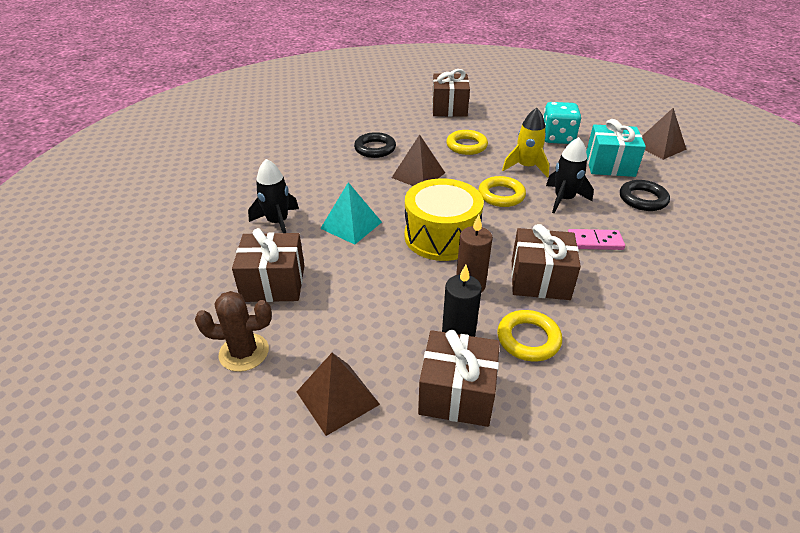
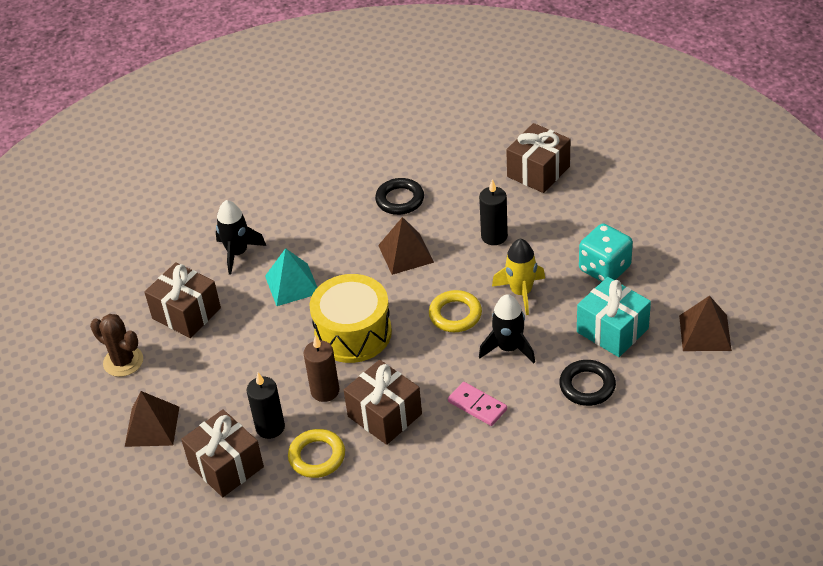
camera: 40 degrees right, 5 degrees up
(466, 146) = (494, 236): yellow ring -> black candle

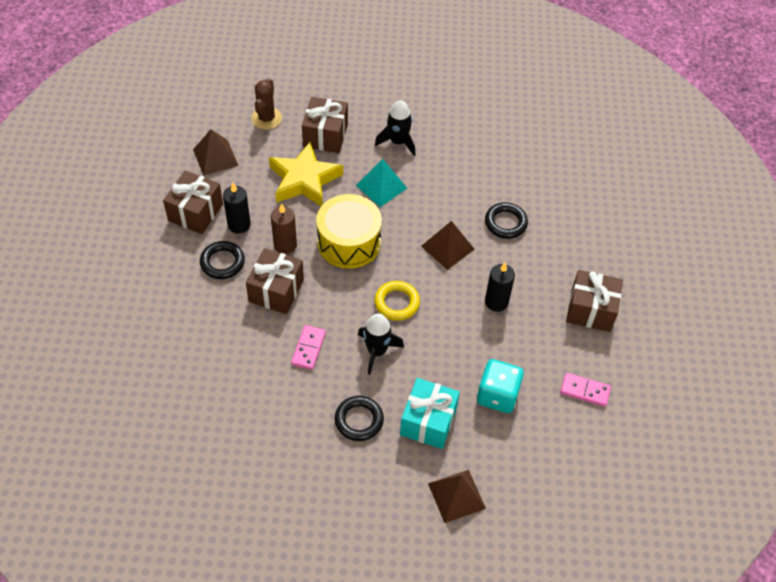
camera: 60 degrees right, 10 degrees up
(240, 349) = (304, 180): none -> yellow star
(317, 456) = (222, 262): yellow ring -> black ring
(521, 292) = (441, 341): yellow rocket -> none
(627, 205) = (585, 391): none -> pink domino

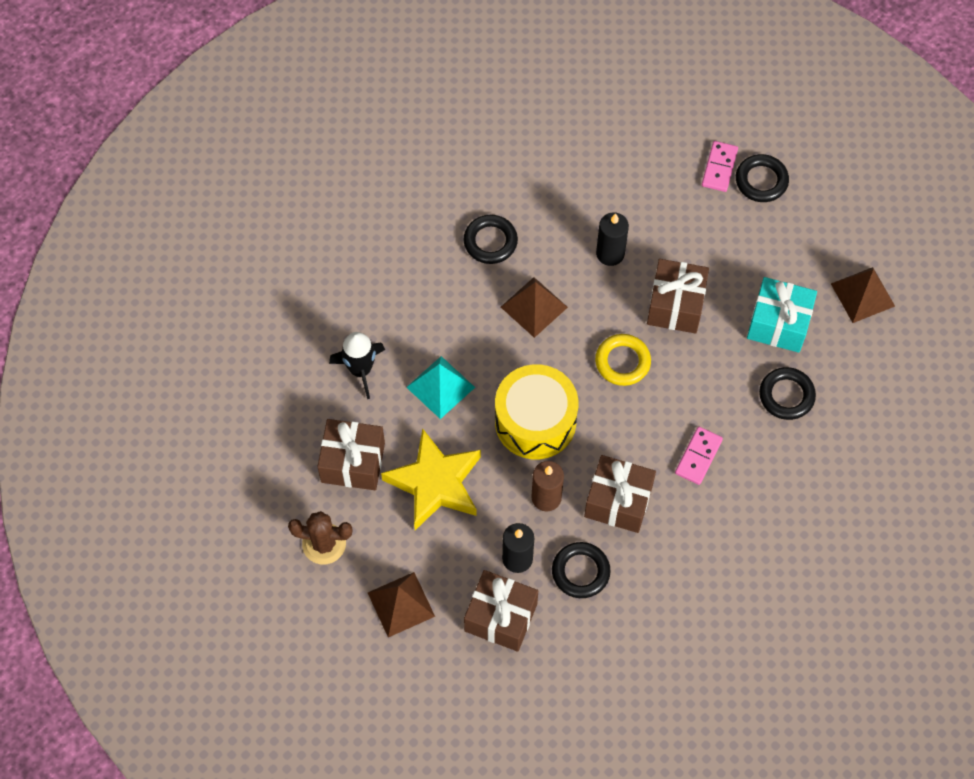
camera: 90 degrees left, 10 degrees up
(308, 348) = (698, 456): pink domino -> pink domino turned 75 degrees counterclockwise
(377, 351) = (693, 381): black rocket -> none
(497, 395) = (736, 254): turquoise dice -> none
(573, 423) = (761, 181): none -> black ring
(590, 310) = (611, 156): brown gift -> brown gift (675, 305)

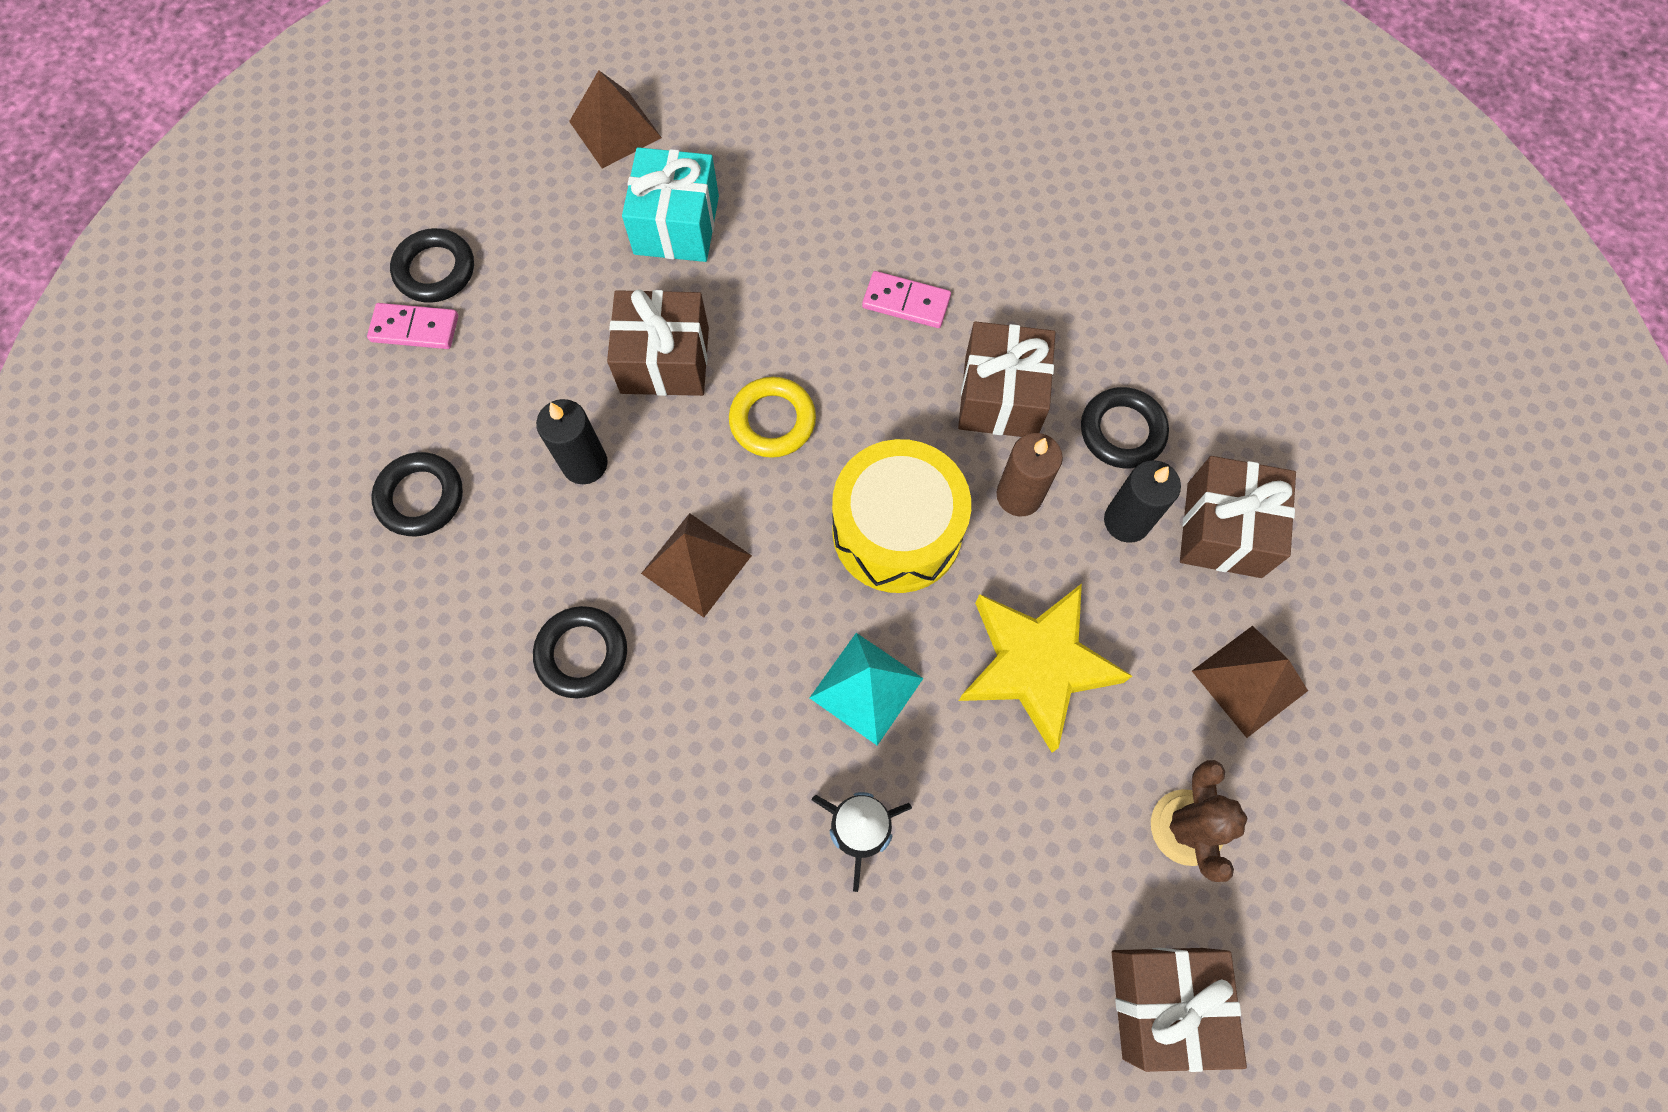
camera: 100 degrees left, 5 degrees up
(353, 462) = (1032, 808): brown gift -> brown gift (1163, 1003)
(786, 395) = (789, 205): black ring -> black ring (421, 497)

